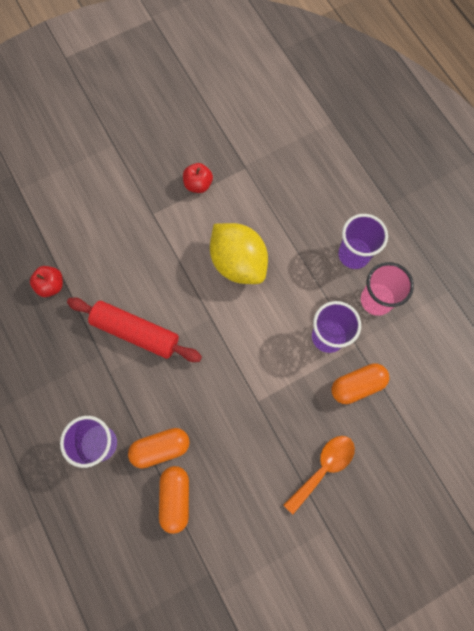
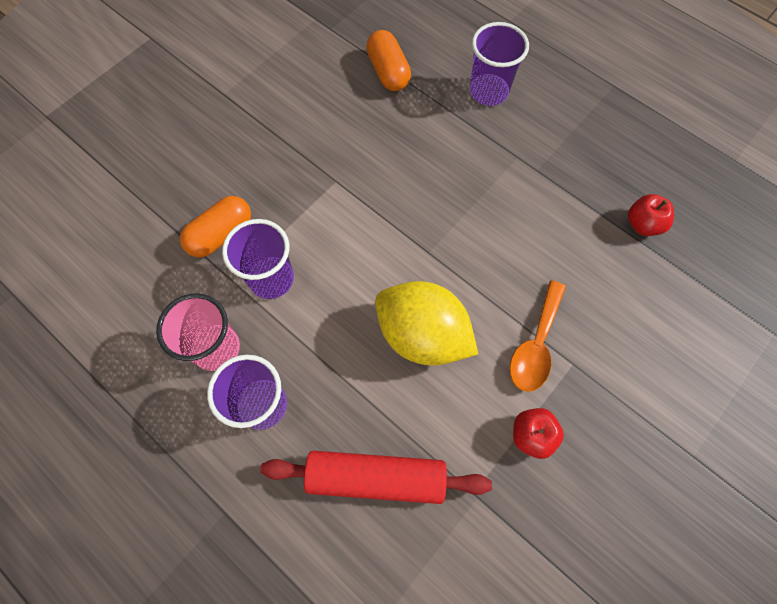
camera: 160 degrees right, 5 degrees down
(136, 332) = (510, 206): red rolling pin -> red rolling pin (376, 477)
(160, 448) = (423, 106): orange capsule -> none
(323, 468) = (241, 141): orange spoon -> orange spoon (535, 345)

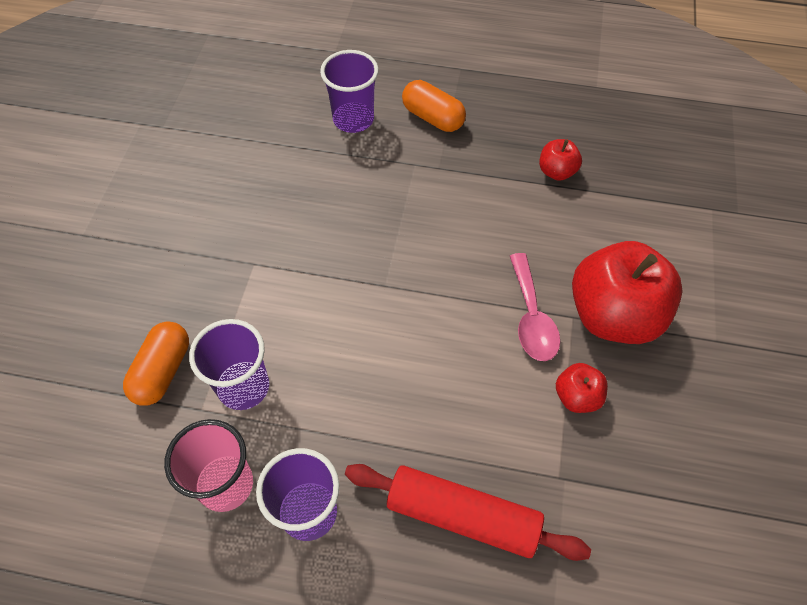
camera: 30 degrees left, 10 degrees down
(376, 477) = (462, 516): red rolling pin -> red rolling pin turned 45 degrees clockwise
(388, 72) = (246, 142): orange capsule -> orange capsule (433, 118)
(422, 335) = (425, 362): yellow lemon -> none
(535, 345) = (531, 317): orange spoon -> pink spoon
(611, 382) = (613, 315): none -> red apple

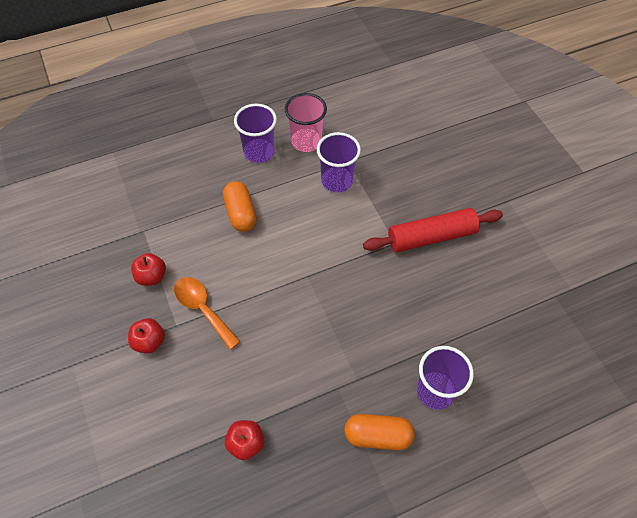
camera: 145 degrees right, 0 degrees up
(163, 371) = (384, 165): orange capsule -> orange capsule (240, 213)
(462, 516) = (184, 188): red rolling pin -> red rolling pin (431, 237)
(531, 317) = (203, 309): pink spoon -> orange spoon
(613, 315) = (149, 342): red apple -> red apple, size x0.46

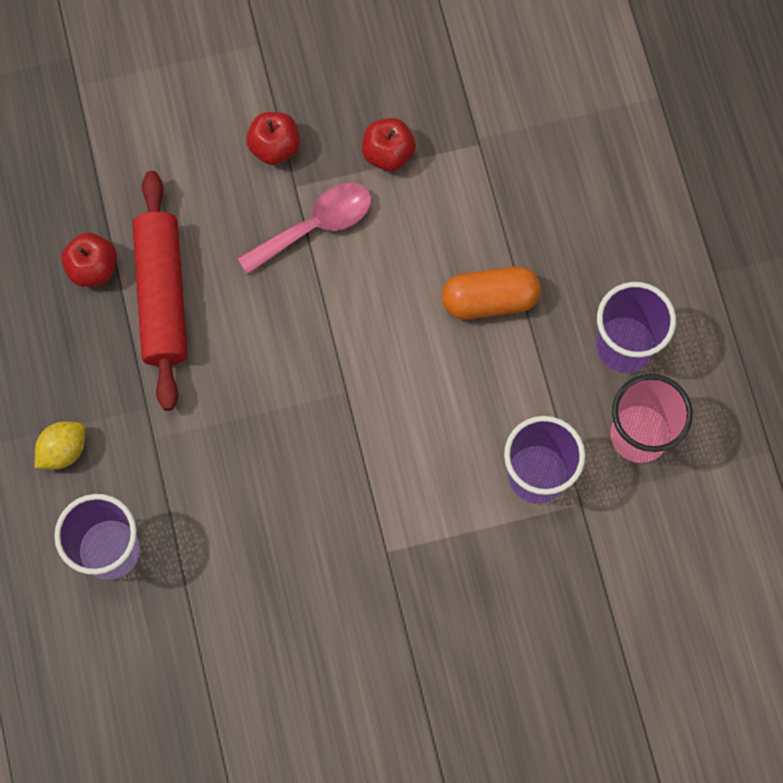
camera: 100 degrees right, 15 degrees up
(203, 309) = (315, 226): orange spoon -> pink spoon
(378, 436) = (63, 450): orange capsule -> yellow lemon
(431, 237) = (388, 618): red rolling pin -> red rolling pin (162, 296)

